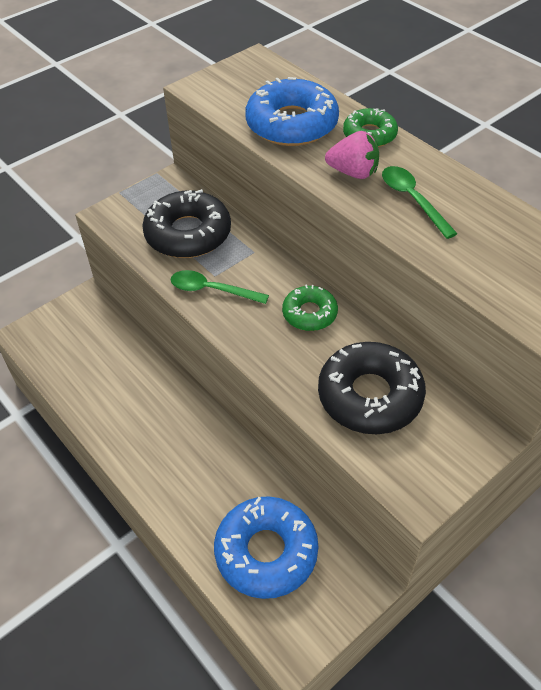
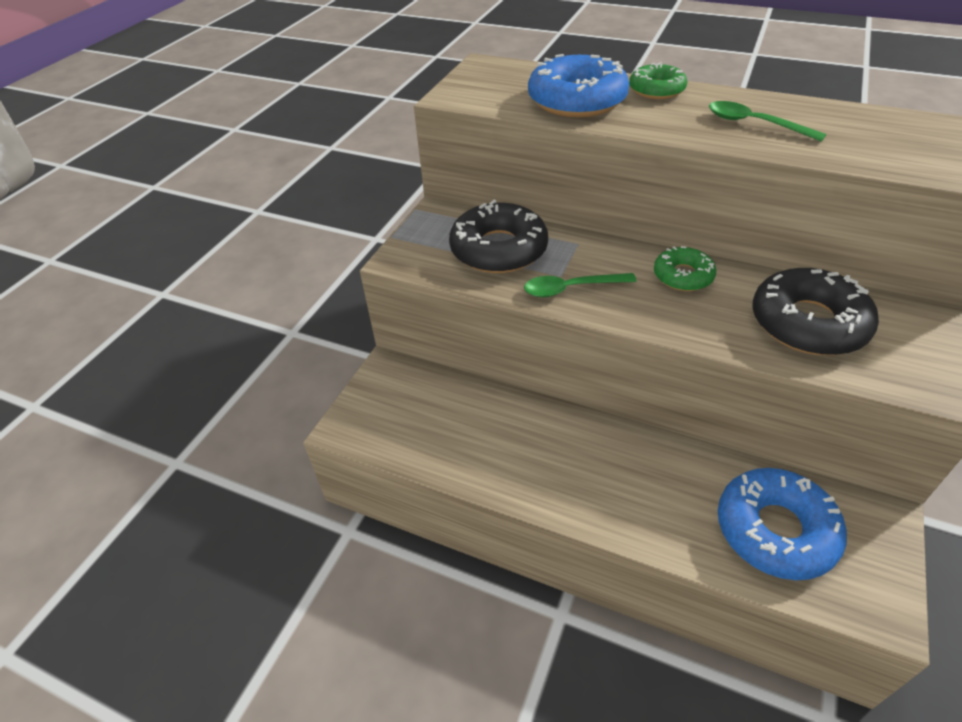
camera: 25 degrees left, 5 degrees down
(353, 172) = (678, 119): pink strawberry -> none

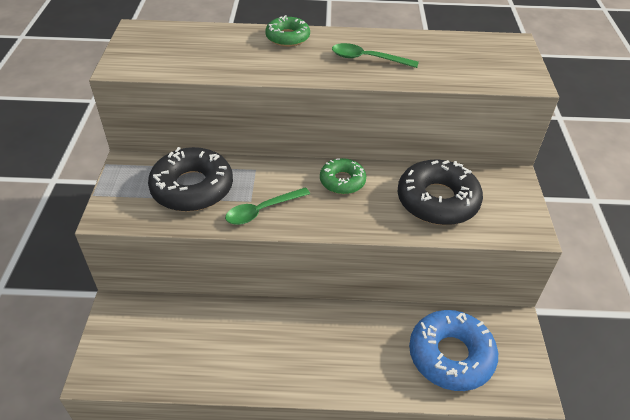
camera: 25 degrees left, 0 degrees up
(577, 100) = (228, 55): blue donut -> none

